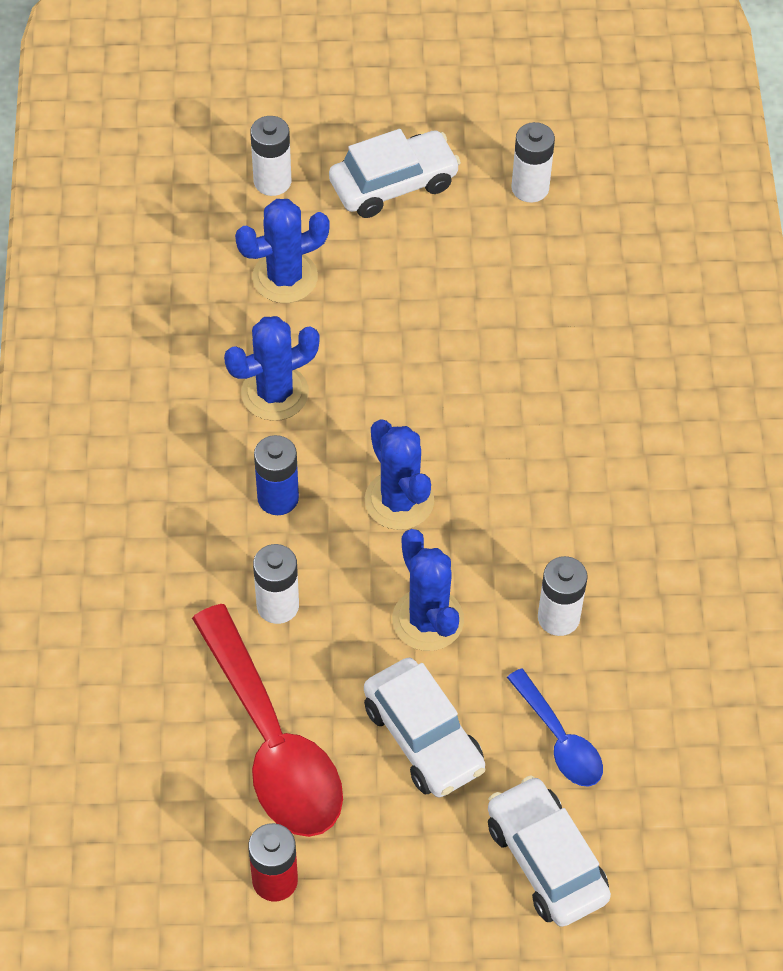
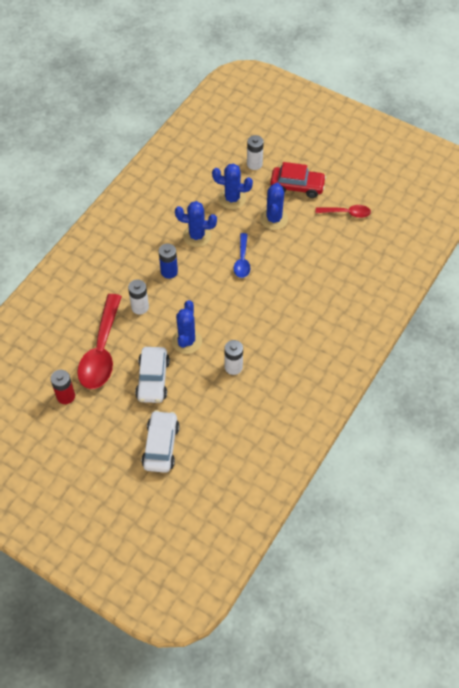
camera: 35 degrees right, 0 degrees up
(393, 184) = (297, 186): white car -> red car
(399, 500) = (210, 295): blue cactus -> blue cactus (274, 219)
(530, 188) = (347, 213): white battery -> red spoon
(559, 739) = (199, 408): blue spoon -> blue spoon (242, 260)

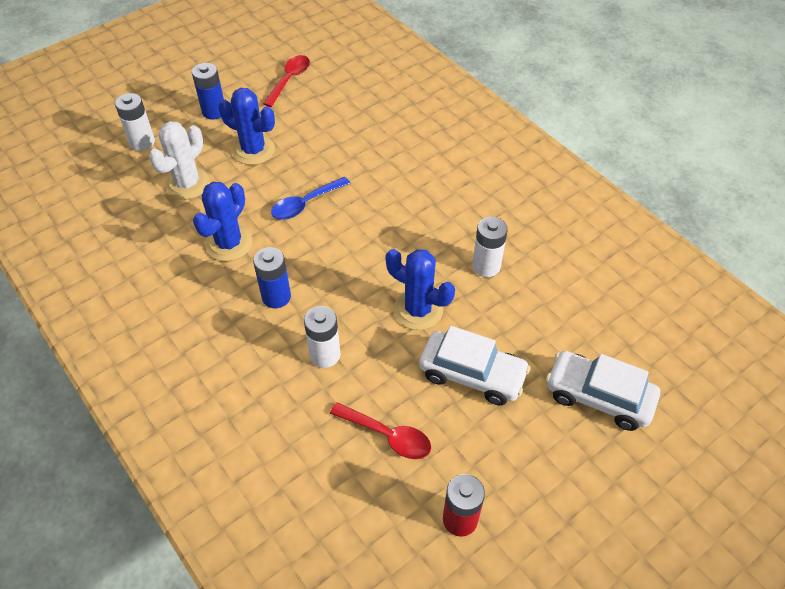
camera: 70 degrees left, 5 degrees down
(101, 351) = (388, 435): red spoon -> red spoon, size x0.53
(232, 199) = (187, 184): blue cactus -> white cactus
(242, 260) = (305, 204): blue spoon -> blue spoon turned 120 degrees clockwise
(297, 186) = (214, 111): red car -> blue battery

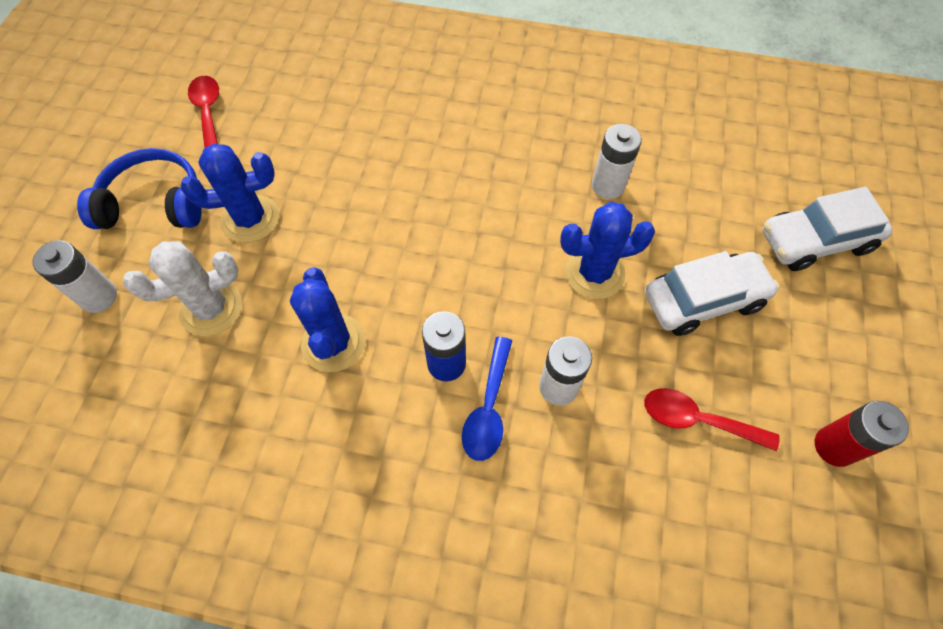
camera: 40 degrees left, 10 degrees up
(187, 184) = (211, 308): white cactus -> white cactus turned 75 degrees clockwise
(214, 111) = (154, 203): blue battery -> blue headphones
(305, 204) = (371, 241): blue spoon -> blue spoon (488, 408)
(388, 435) = (697, 420): red spoon -> red spoon turned 150 degrees counterclockwise

